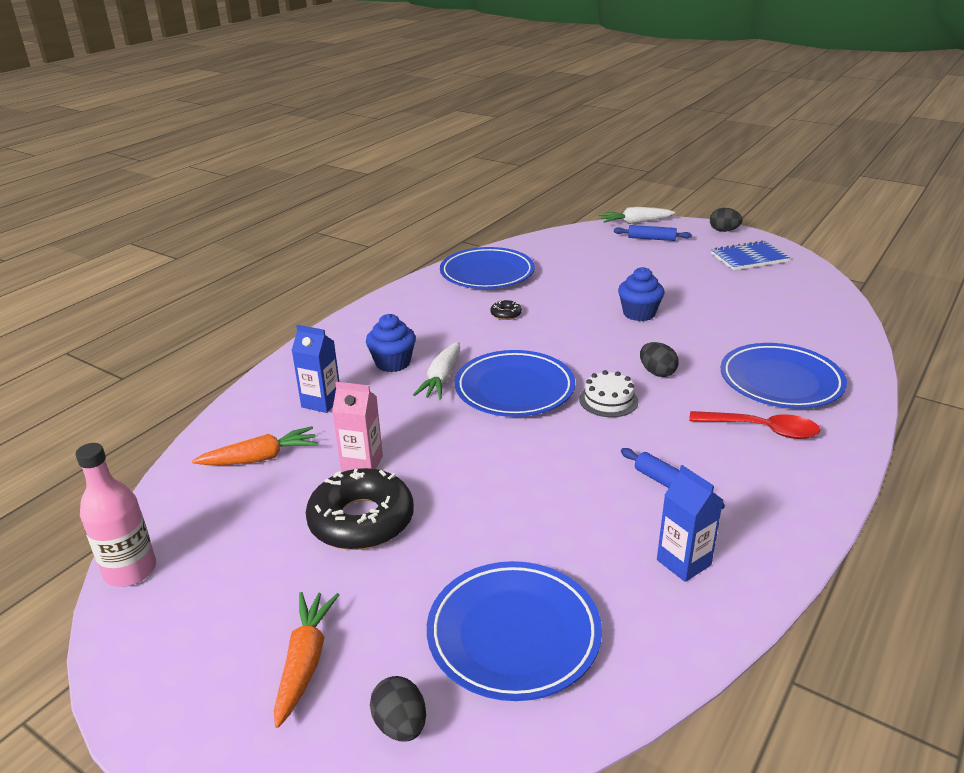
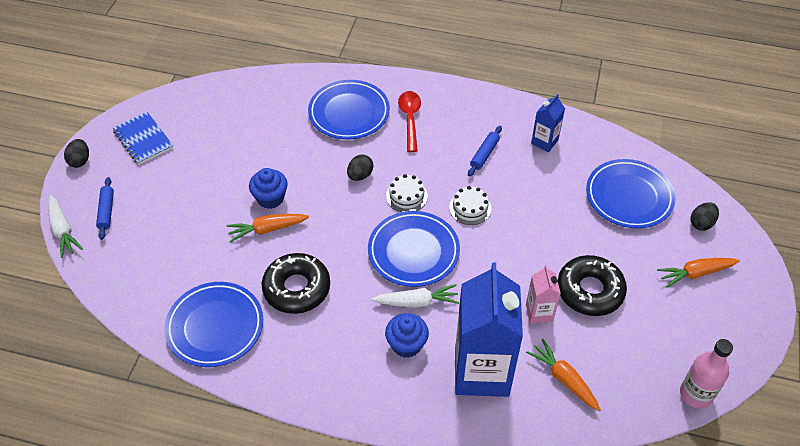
camera: 110 degrees left, 20 degrees up
(321, 402) = (481, 372): blue carton -> blue carton, size x2.18
(506, 314) = (297, 288): black donut -> black donut, size x2.37
(565, 447) = (470, 208): none -> white cake
(594, 307) = (267, 229): none -> orange carrot

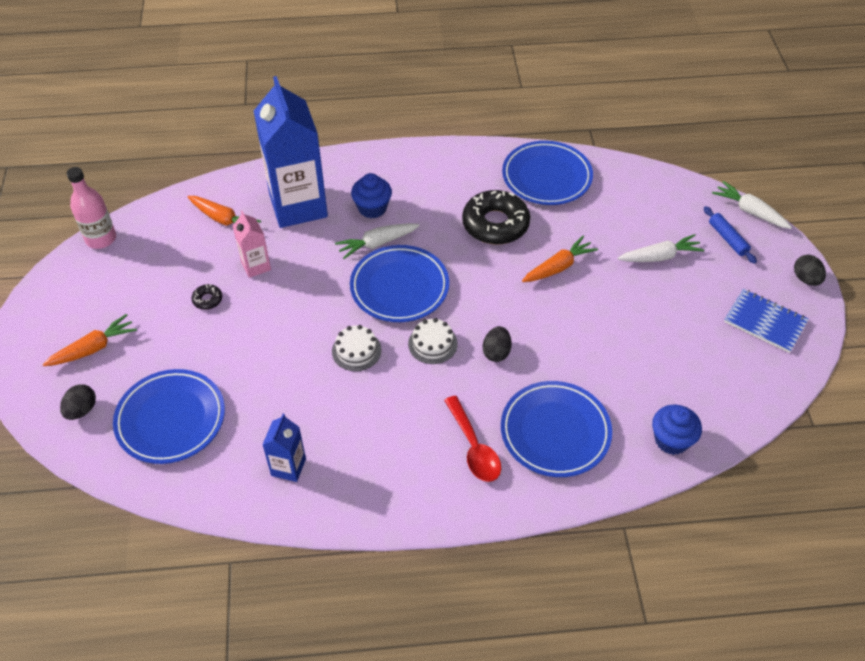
camera: 160 degrees right, 0 degrees up
(176, 213) = (659, 257): none -> white carrot
(270, 198) = (577, 298): blue cupcake -> blue cupcake (671, 440)
(484, 154) = (361, 424): blue rolling pin -> none
(590, 291) = (207, 300): black donut -> black donut, size x0.42

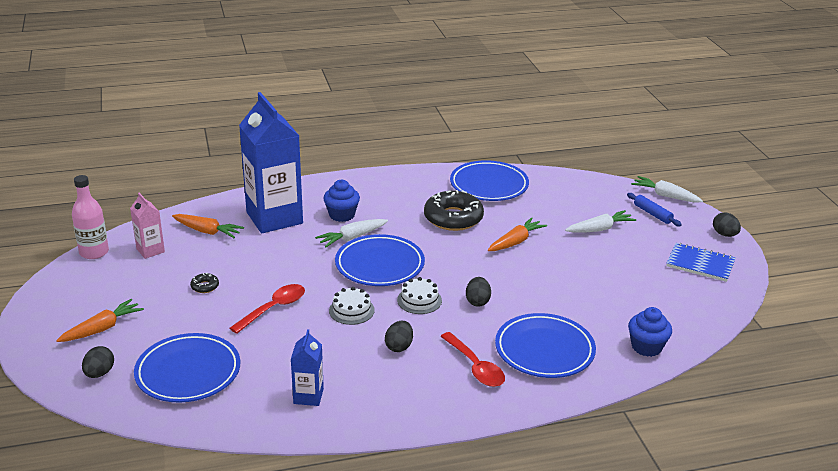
camera: 10 degrees left, 20 degrees down
(256, 266) = (245, 260): pink carton -> pink carton (150, 250)
(274, 339) = (274, 308): none -> red spoon
(397, 408) = (399, 346): none -> black egg

